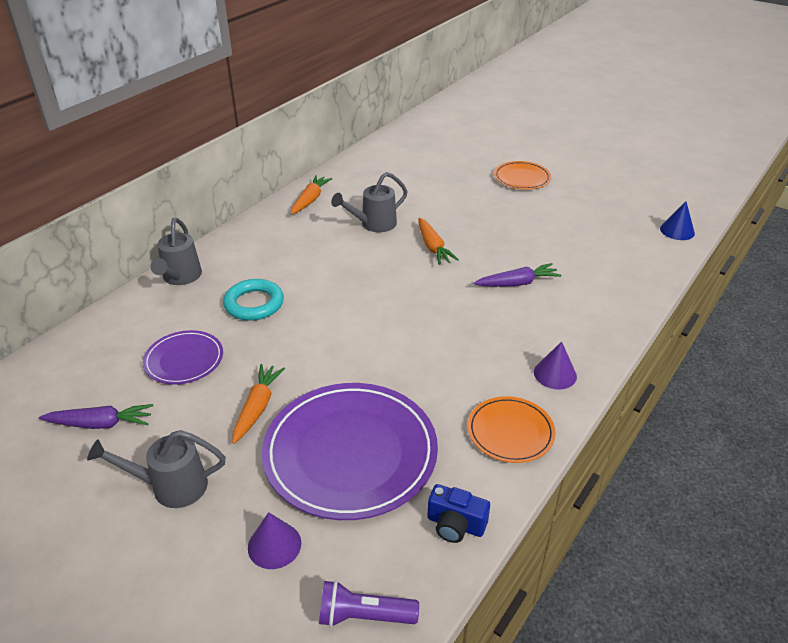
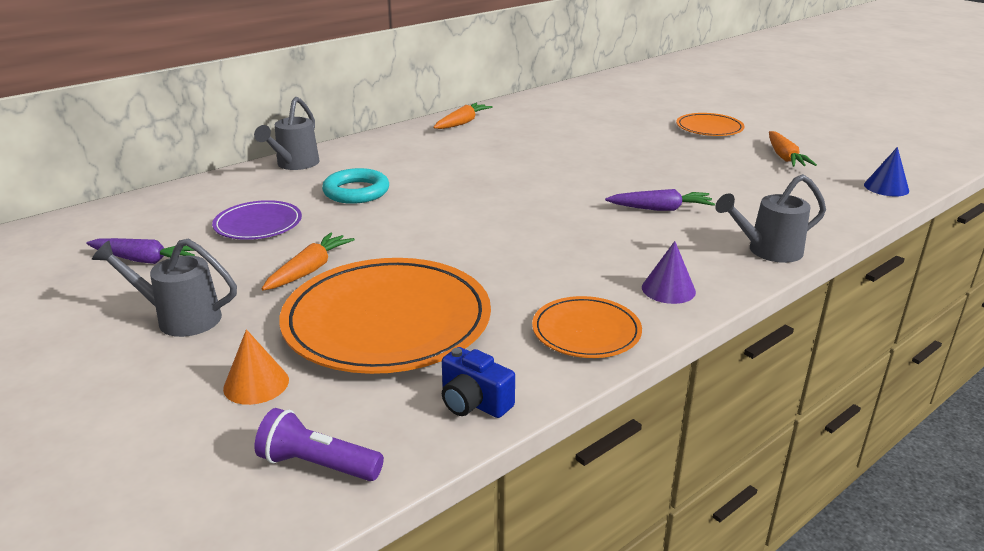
camera: 15 degrees right, 10 degrees down
(274, 545) = (256, 384): purple cone -> orange cone
(350, 453) = (387, 321): purple plate -> orange plate
(374, 224) = (520, 147): grey watering can -> grey watering can (768, 251)
(433, 247) = (576, 170): orange carrot -> orange carrot (785, 157)

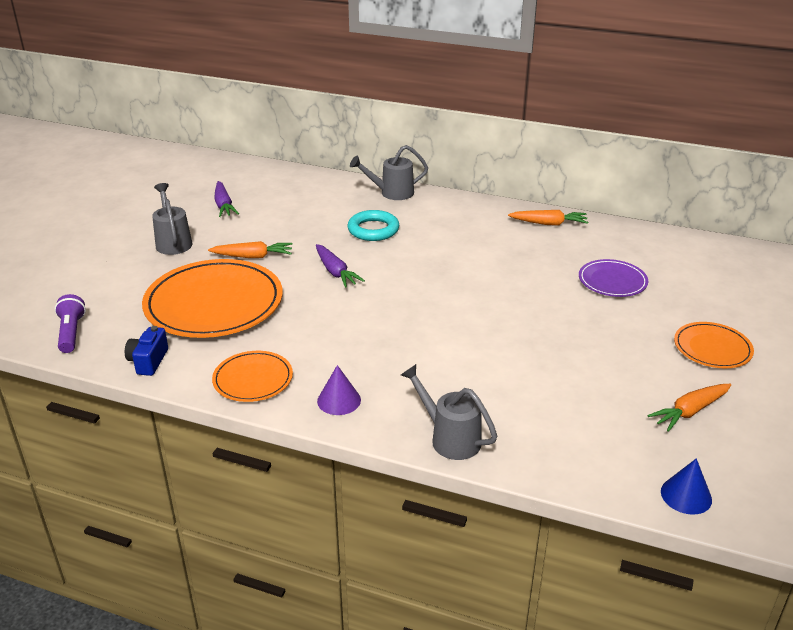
camera: 60 degrees right, 5 degrees up
(256, 384) = (127, 289): orange cone -> none
(258, 224) = (295, 217): purple plate -> purple plate (612, 281)
(661, 209) = (479, 364): purple carrot -> purple carrot (335, 272)

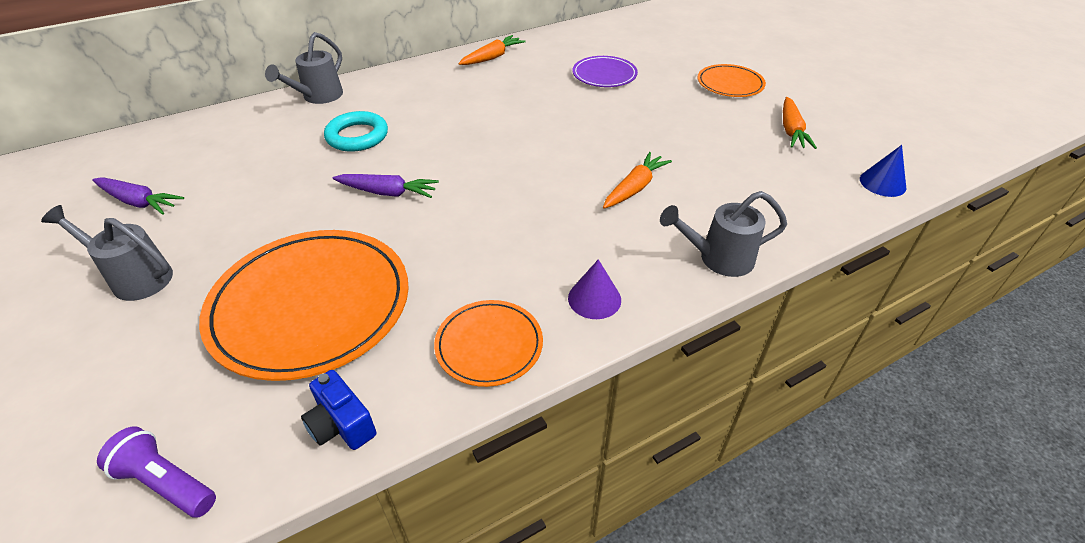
camera: 50 degrees left, 10 degrees up
(253, 256) = (272, 231): orange carrot -> orange carrot (635, 188)

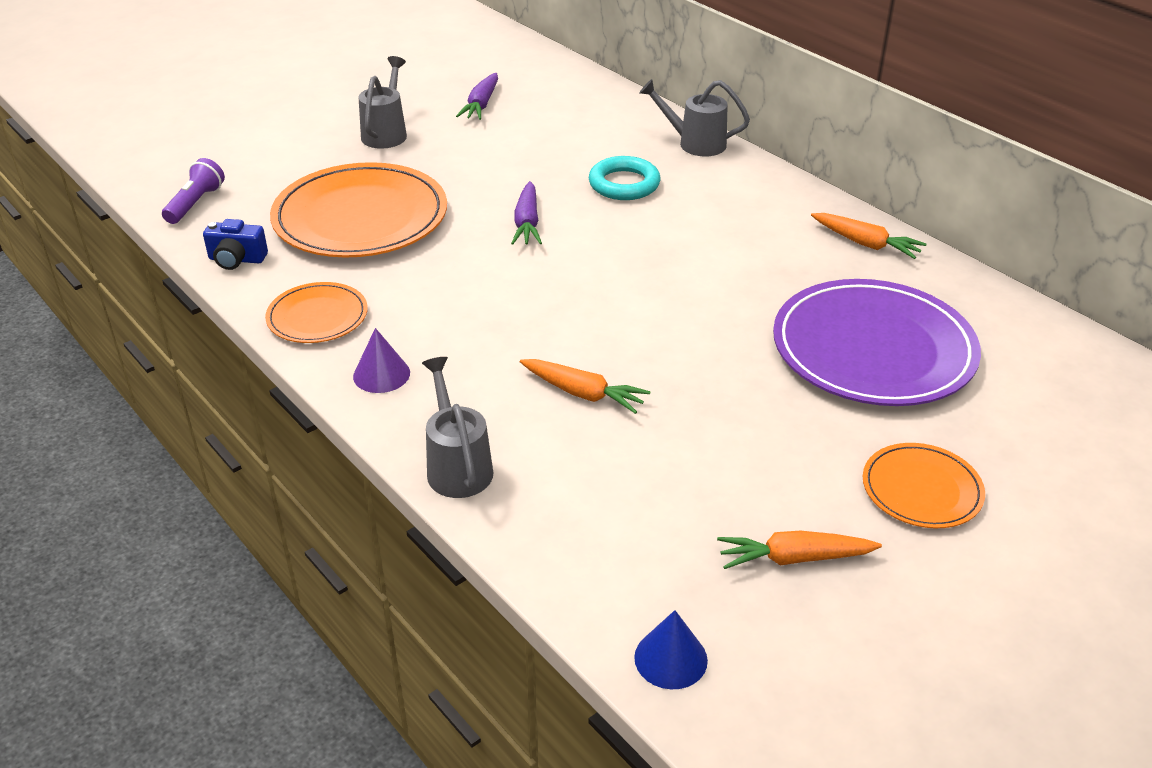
camera: 80 degrees right, 5 degrees down
(341, 424) = (237, 259): blue camera -> blue camera turned 120 degrees counterclockwise
(604, 75) = (873, 349): purple plate -> purple plate, size x1.94

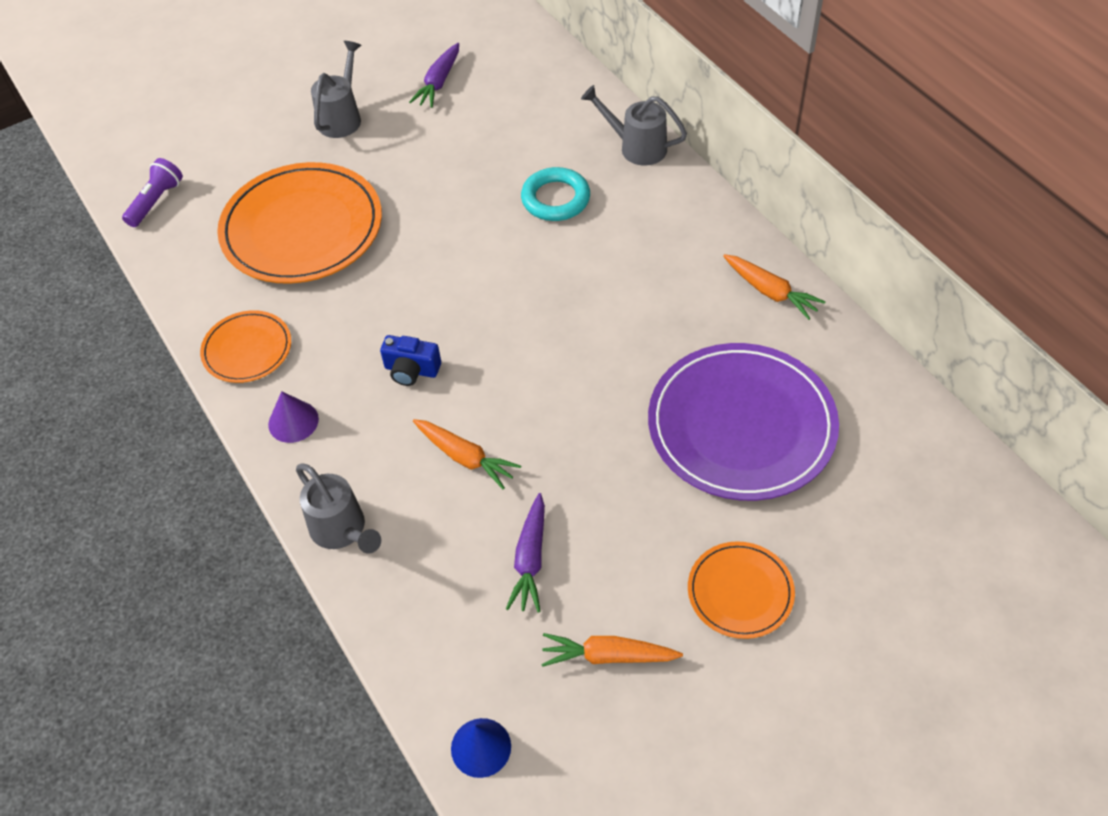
camera: 10 degrees right, 15 degrees up
(237, 259) = (185, 274): blue camera -> blue camera (411, 370)
(457, 466) = (342, 530): grey watering can -> grey watering can turned 150 degrees clockwise
(527, 223) = (454, 245): purple carrot -> purple carrot (530, 559)

